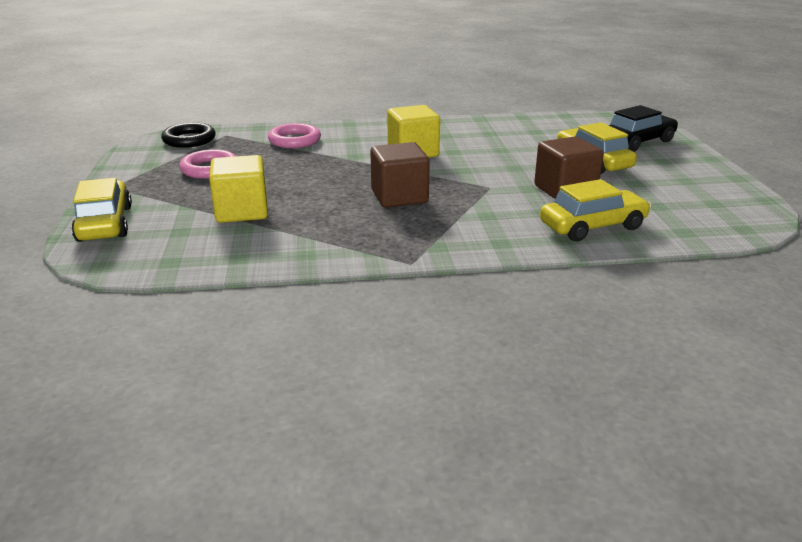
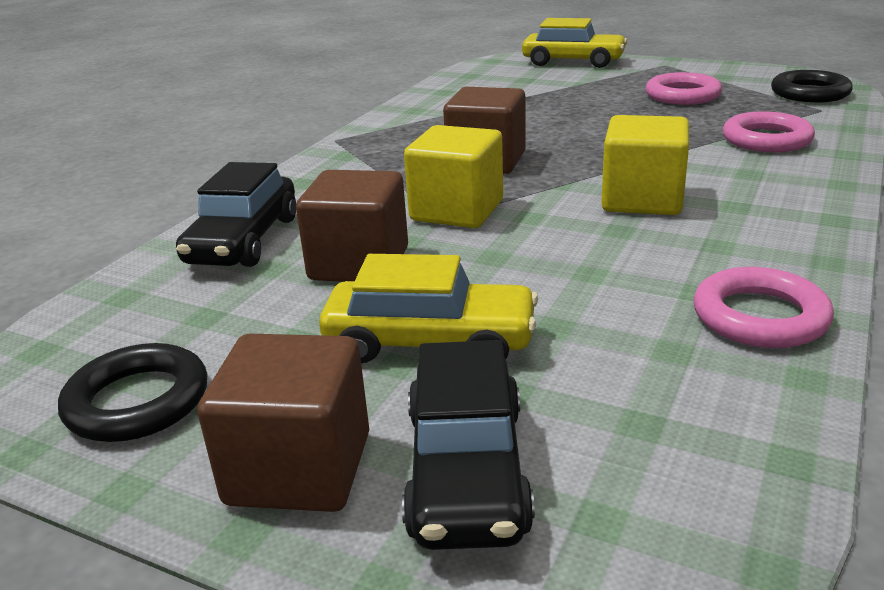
camera: 125 degrees right, 0 degrees up
(242, 211) = (540, 98): yellow cube -> yellow cube (457, 211)
(495, 124) = (759, 316): none -> pink ring
(593, 226) = (243, 240): yellow car -> black car
(680, 159) = (299, 468): none -> brown cube
(714, 193) = (137, 401): none -> black ring

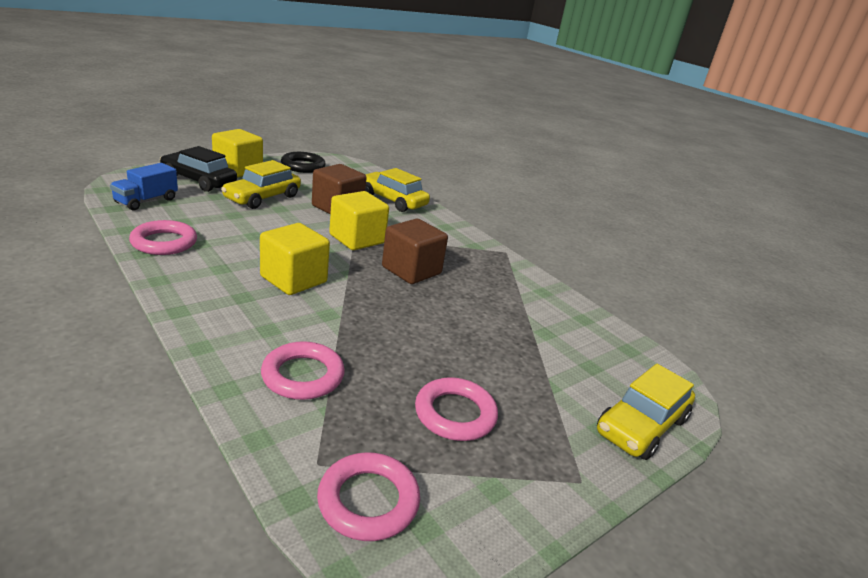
camera: 110 degrees right, 0 degrees up
(243, 240) = (392, 200): black car -> yellow car
(299, 468) = (238, 170): brown cube -> yellow cube
(689, 447) = (146, 201): none -> blue truck
(809, 93) = (368, 501): black ring -> pink ring

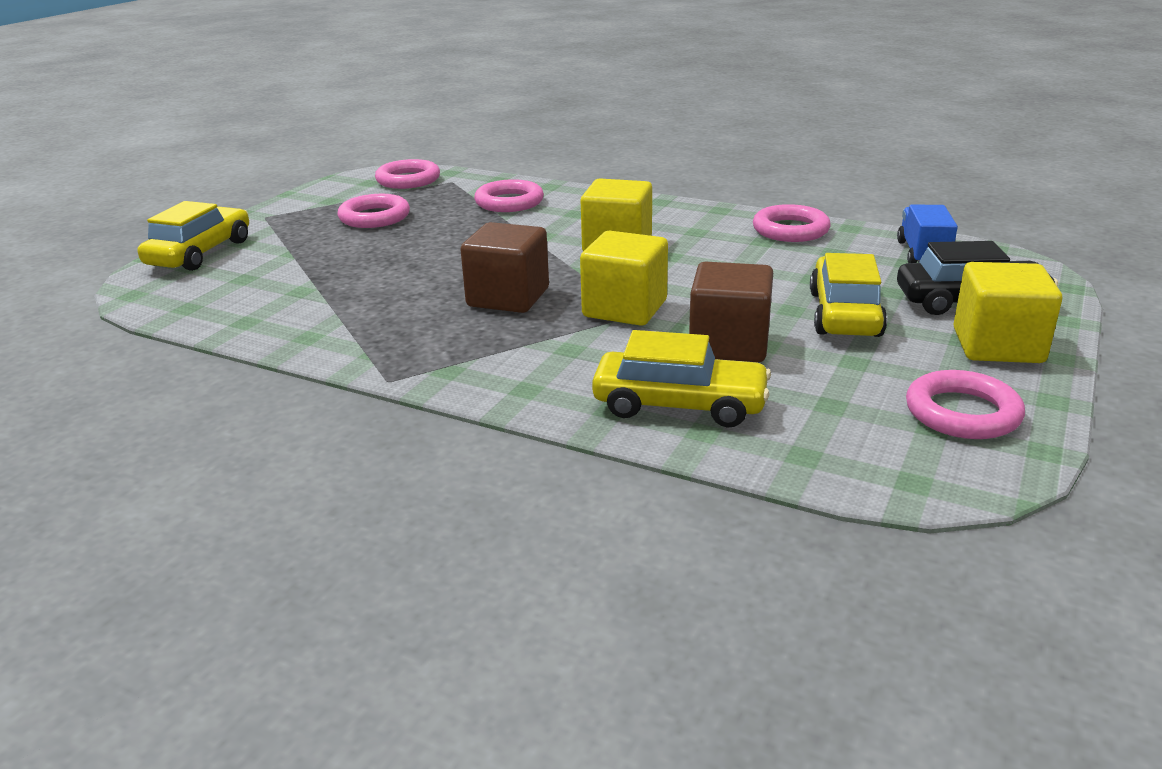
camera: 160 degrees right, 0 degrees up
(303, 166) = (962, 413): black ring -> pink ring

